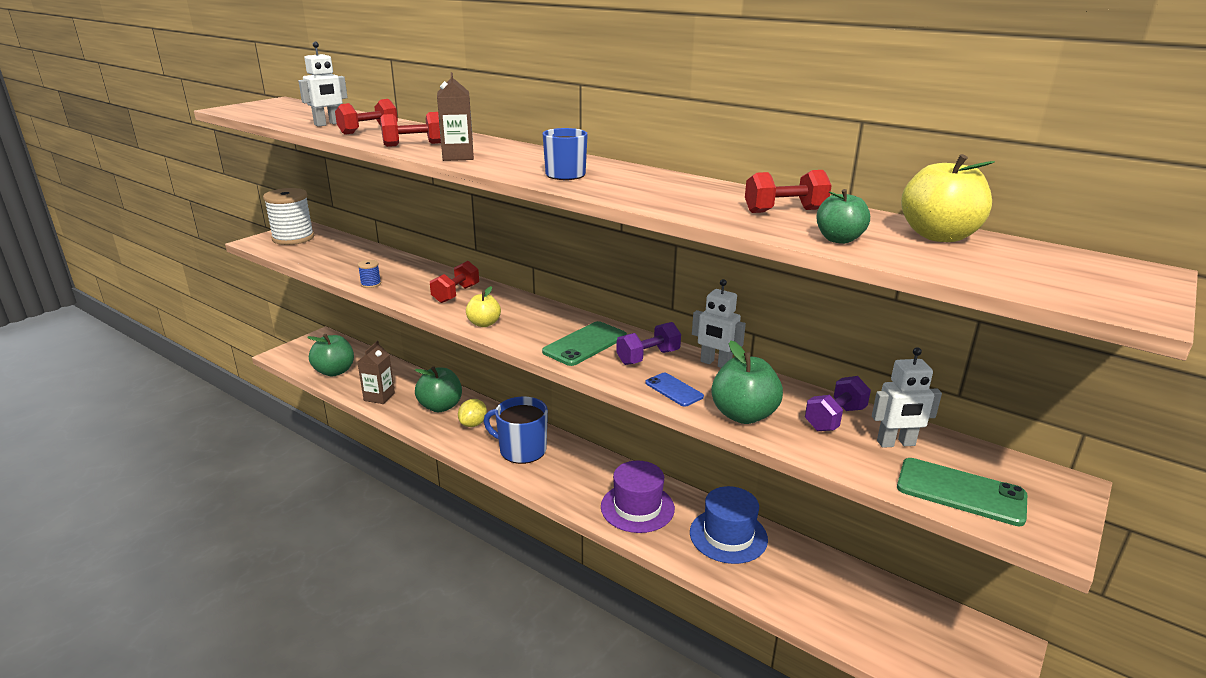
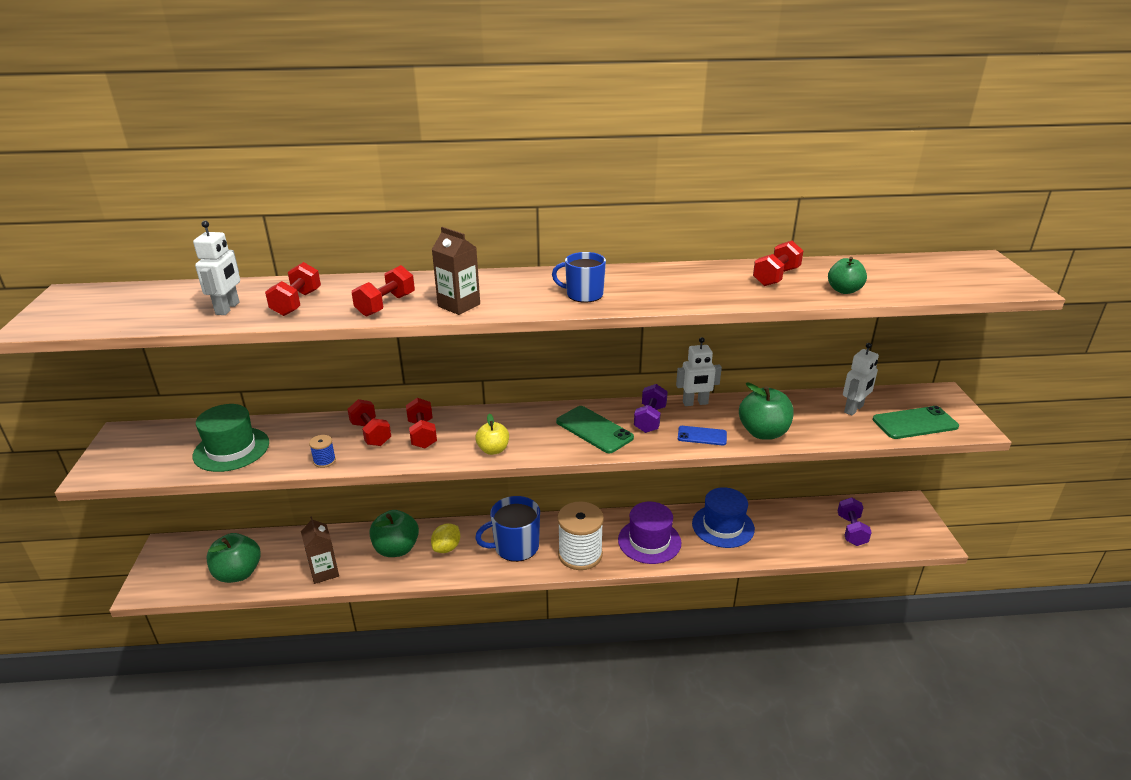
camera: 40 degrees left, 5 degrees up
(293, 238) = (136, 450): white spool -> white spool (580, 554)
(336, 257) = (231, 449): none -> green hat
(425, 280) = (371, 434): none -> red dumbbell
(473, 424) = (447, 548): yellow lemon -> yellow lemon turned 45 degrees clockwise
(585, 344) = (594, 430): green phone -> green phone turned 45 degrees counterclockwise
(835, 418) = (807, 409): purple dumbbell -> purple dumbbell (851, 530)
(939, 236) = (876, 267): yellow apple -> none

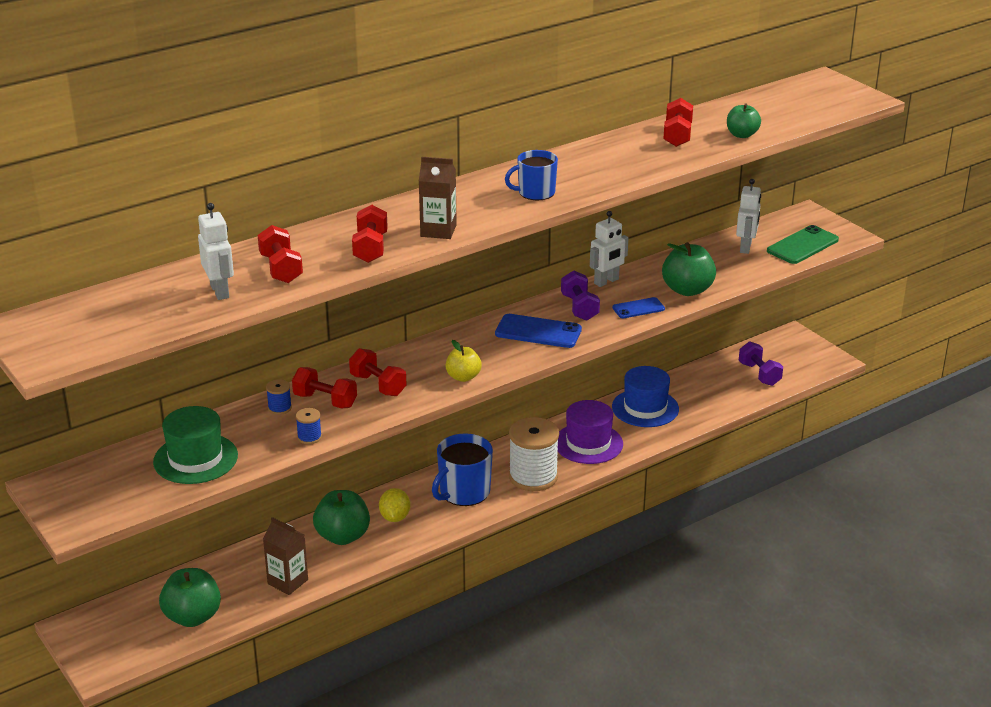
camera: 30 degrees left, 0 degrees up
(334, 428) = (279, 408): none -> blue spool
(594, 430) = (538, 332): green phone -> blue phone

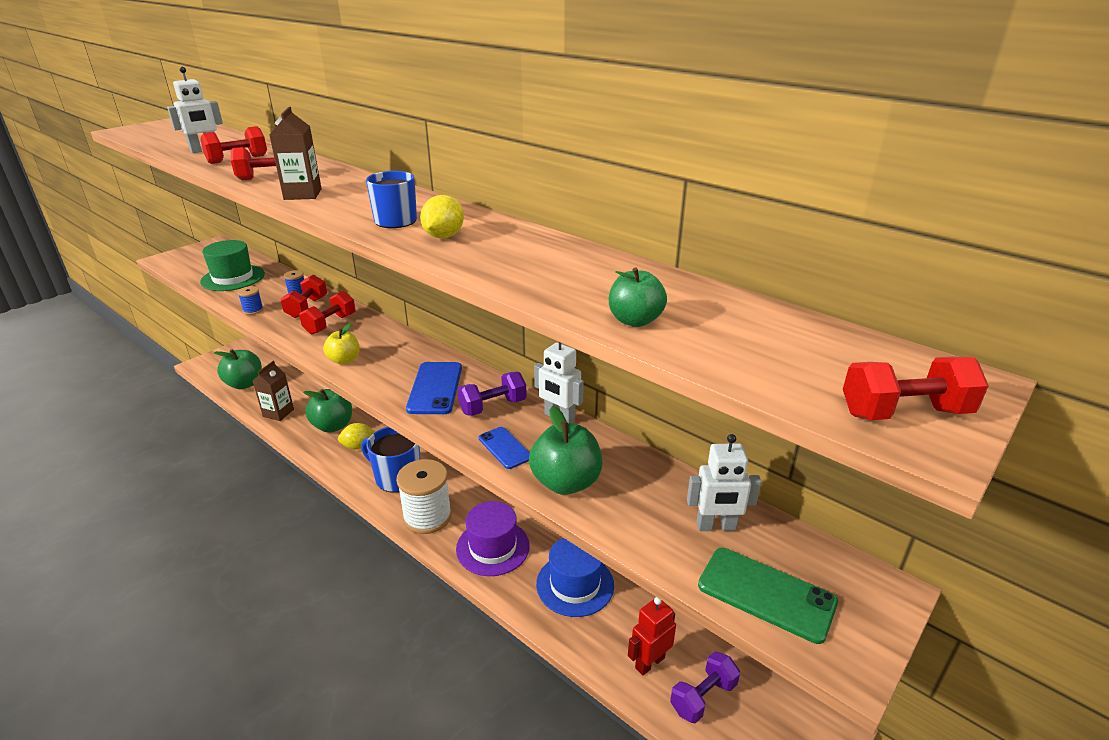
camera: 75 degrees right, 0 degrees up
(581, 176) = (444, 236): none -> yellow lemon
(677, 135) = (599, 277): red dumbbell -> red dumbbell (904, 413)
(727, 389) = (649, 662): none -> red robot

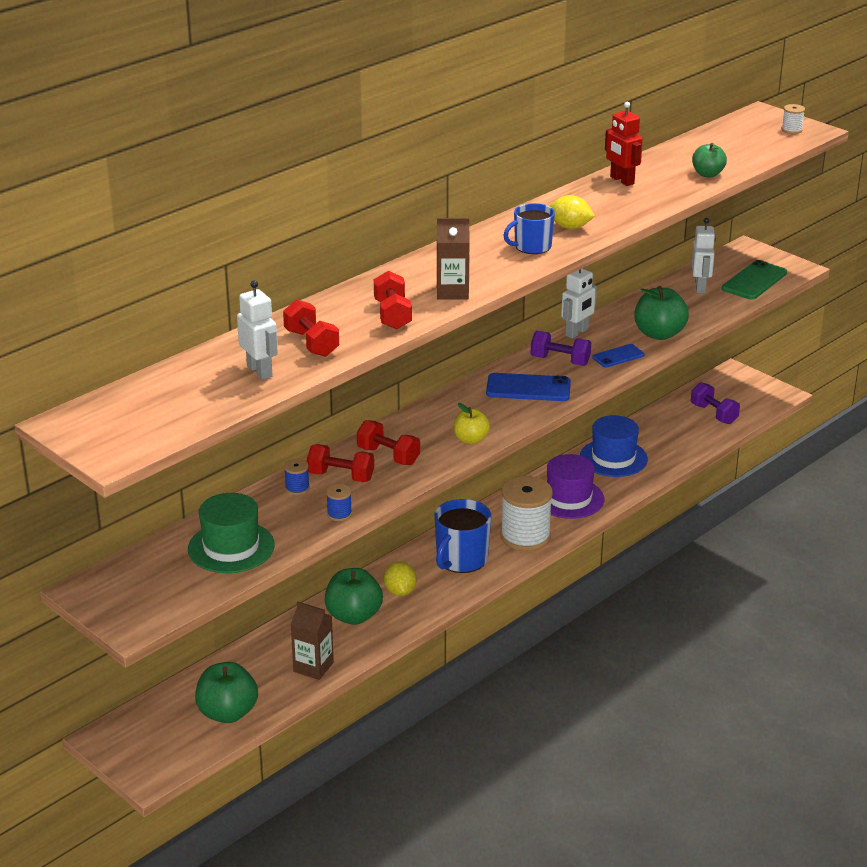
camera: 85 degrees left, 0 degrees up
(493, 406) = (560, 361): purple dumbbell -> purple dumbbell turned 45 degrees counterclockwise
(649, 662) = (687, 431): red robot -> red robot (621, 180)
(904, 413) = (791, 130): red dumbbell -> white spool

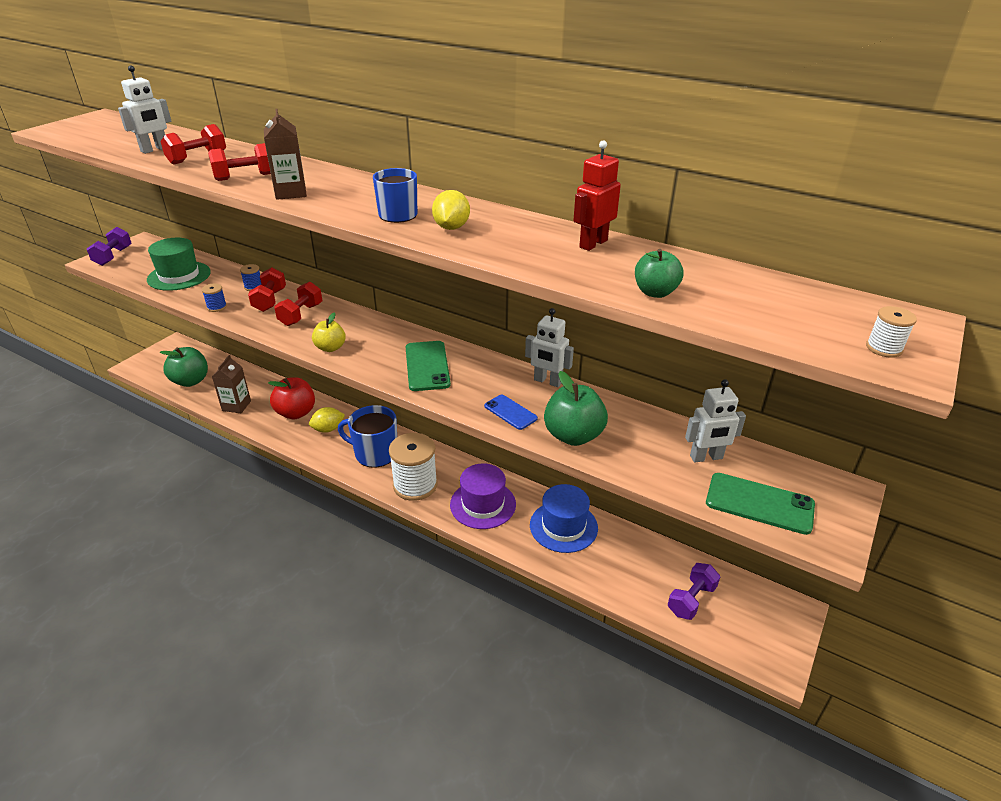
camera: 75 degrees right, 5 degrees up
(353, 616) = (296, 413): green apple -> red apple
(528, 388) = (427, 366): blue phone -> green phone
(560, 361) = (486, 378): purple dumbbell -> purple dumbbell (113, 256)

